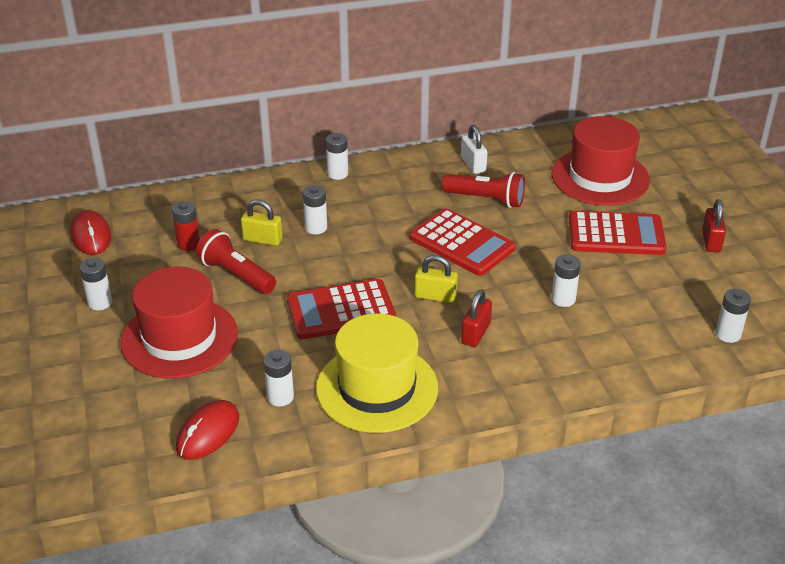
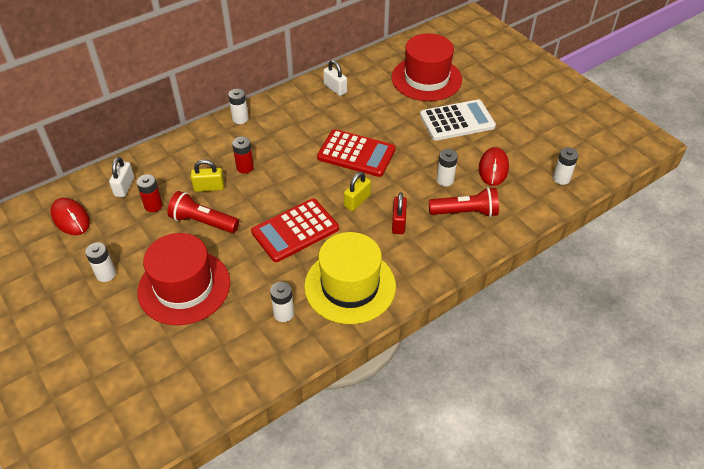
camera: 20 degrees left, 10 degrees up
(166, 217) = (124, 187): none -> white padlock
(208, 433) = (243, 359): red mouse -> red mouse (493, 168)
(316, 228) = (245, 167): white battery -> red battery
(435, 296) = (357, 201): yellow padlock -> yellow padlock turned 45 degrees counterclockwise
(486, 199) = (357, 114): red flashlight -> red flashlight (465, 212)
(616, 234) = (457, 121): red calculator -> white calculator
(711, 241) = (520, 111): red padlock -> none

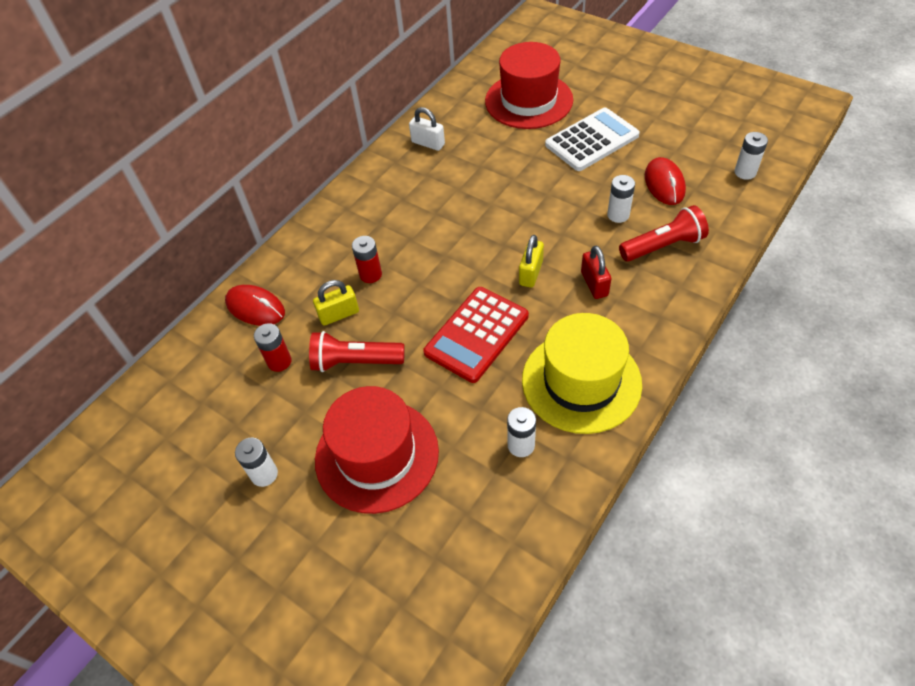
camera: 15 degrees left, 5 degrees up
(70, 218) = (176, 415): red mouse -> red mouse (255, 308)
(124, 187) = (227, 349): white padlock -> none
(240, 119) = (331, 215): white battery -> none
(356, 154) = (497, 215): red calculator -> none

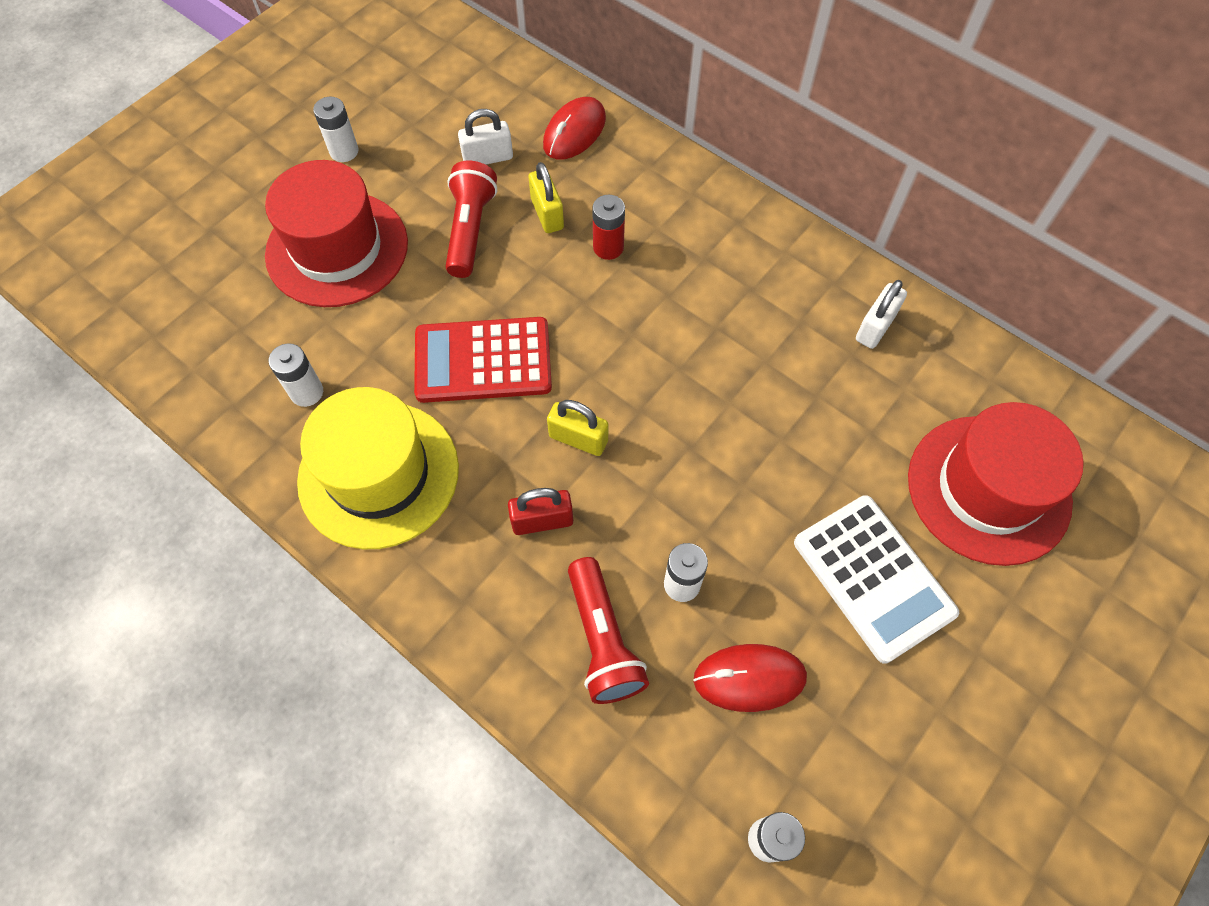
camera: 90 degrees right, 10 degrees up
(279, 361) = (488, 158): red battery -> white padlock
(476, 334) = (483, 361): red calculator -> red calculator turned 45 degrees counterclockwise

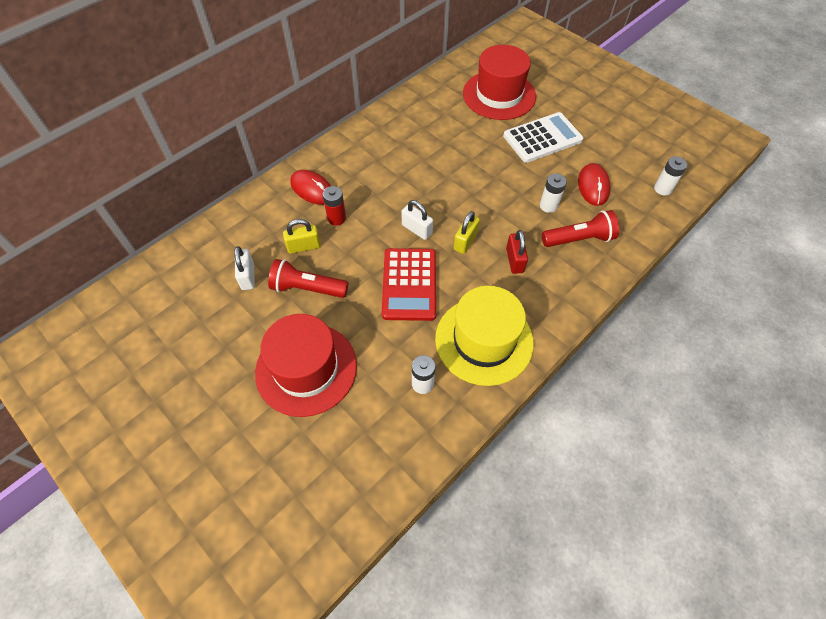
camera: 85 degrees left, 5 degrees down
(344, 151) = (215, 366): white battery -> none
(574, 132) = (239, 228): red mouse -> red mouse (312, 189)
(875, 327) = (408, 116): white padlock -> white padlock (417, 229)

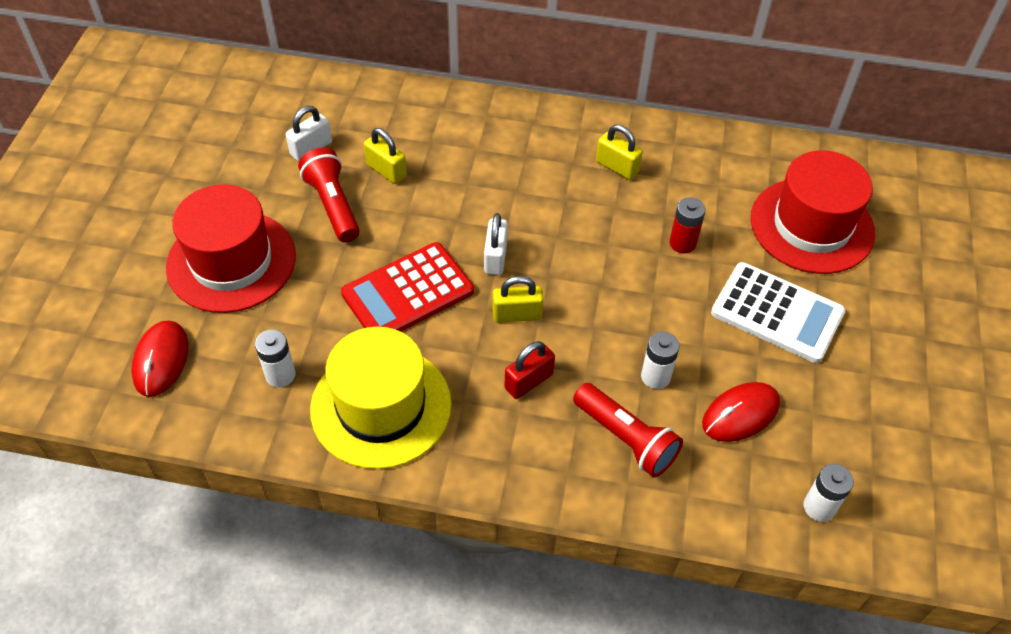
camera: 55 degrees right, 5 degrees down
(312, 189) = (473, 132): red mouse -> red mouse (161, 360)
(336, 218) = (449, 176): red battery -> red battery (682, 243)
(397, 143) = (617, 167): none -> yellow padlock

